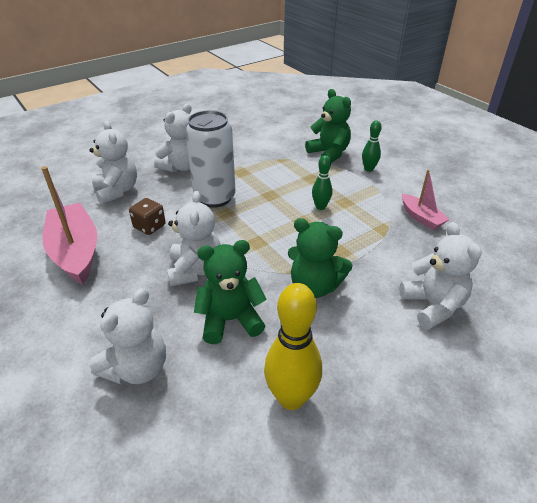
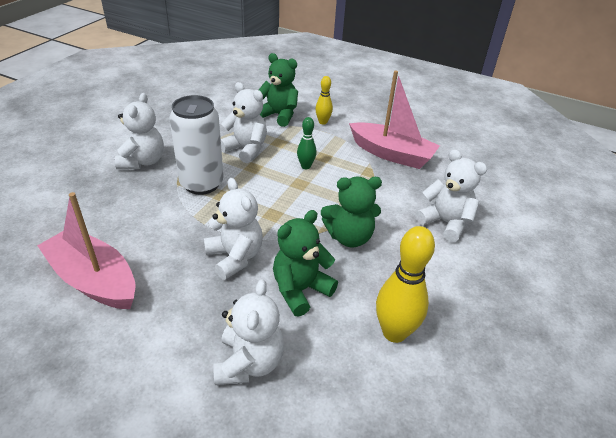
camera: 30 degrees left, 0 degrees up
(117, 191) = (90, 204): white teddy bear -> white teddy bear (246, 149)
(149, 226) = (156, 230): brown dice -> none
(369, 169) = (323, 122): green bowling pin -> yellow bowling pin
(421, 217) = (391, 154): pink boat -> pink boat, size x1.84

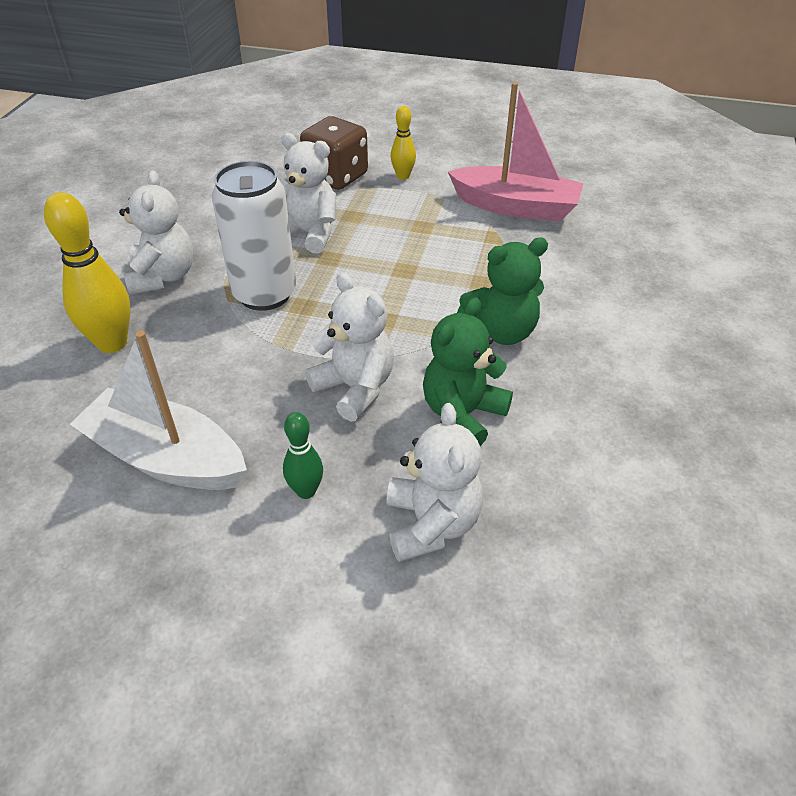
camera: 10 degrees left, 5 degrees up
(94, 280) = (166, 458): pink boat -> white boat
(279, 115) = (336, 177): green teddy bear -> brown dice
(306, 166) = (403, 244): green bowling pin -> green bowling pin (306, 491)
(394, 332) = (606, 446): yellow bowling pin -> yellow bowling pin (112, 343)
(445, 223) = (621, 289): white teddy bear -> none

